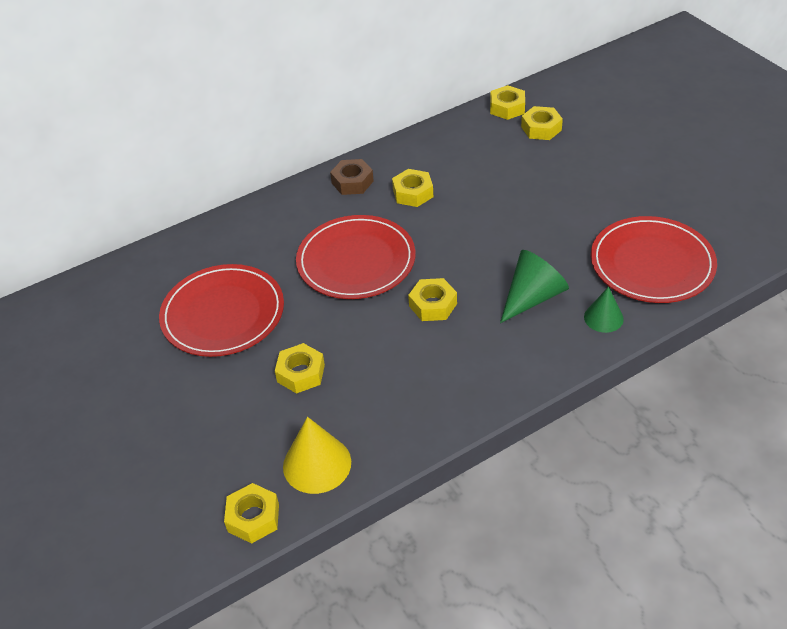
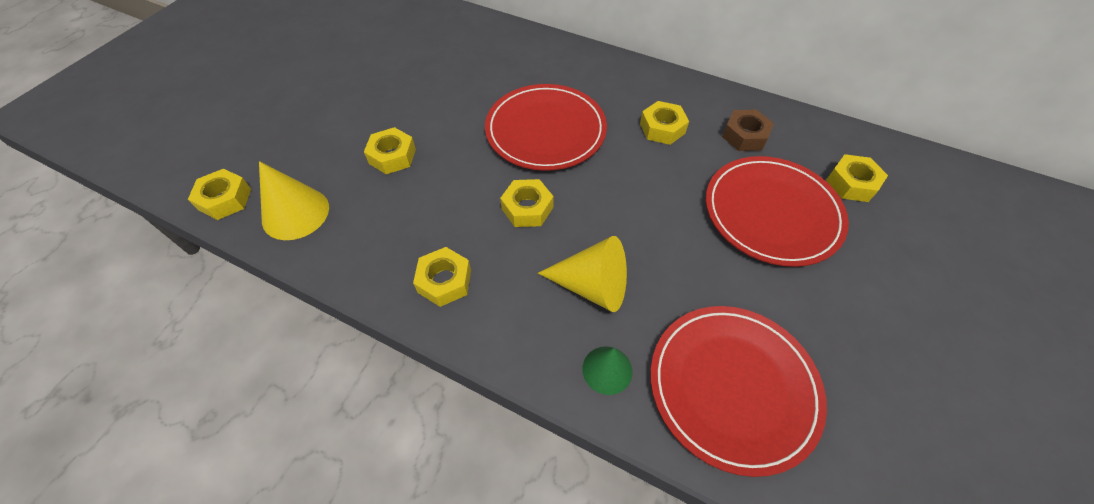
camera: 55 degrees right, 10 degrees up
(223, 314) = (432, 82): red plate -> red plate (772, 213)
(352, 182) = (640, 84): brown nut -> brown nut (744, 136)
(507, 108) = (852, 142): yellow nut -> yellow nut (444, 281)
(532, 297) = (592, 286): green cone -> yellow cone

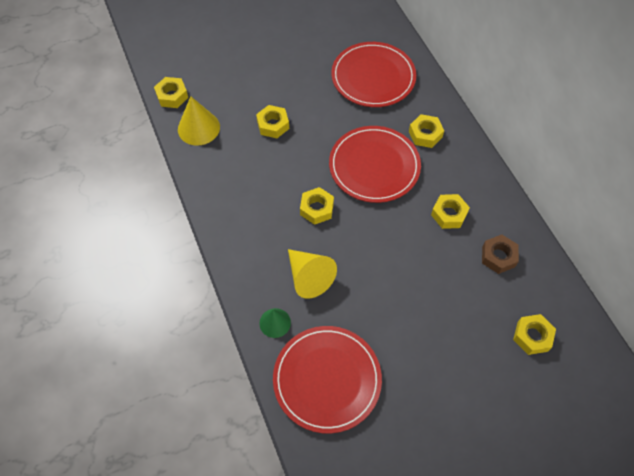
camera: 40 degrees right, 5 degrees up
(444, 281) = (239, 219): yellow nut -> yellow nut (425, 134)
(772, 213) = (456, 314): red plate -> red plate (373, 77)

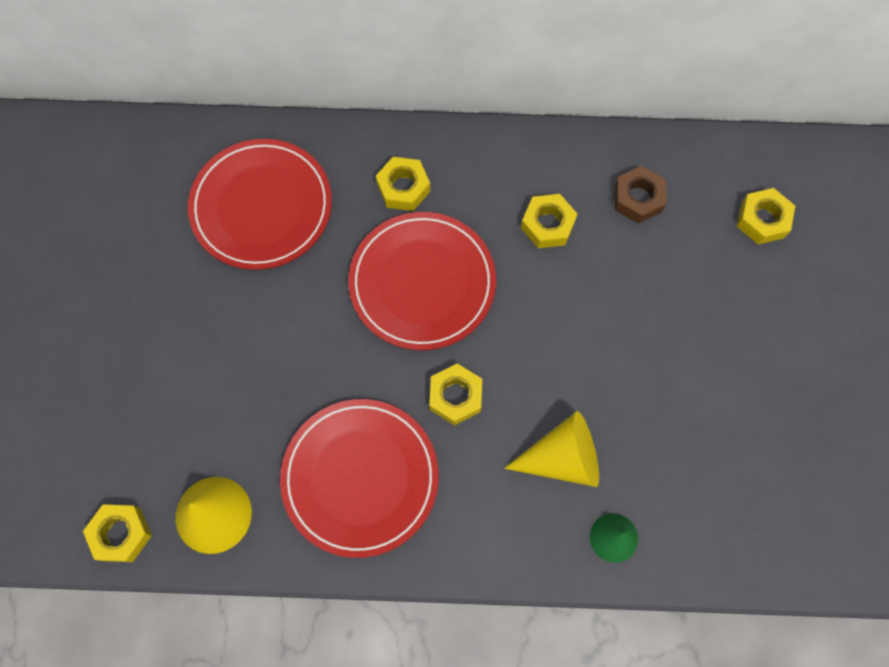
camera: 65 degrees left, 10 degrees up
(273, 125) = (271, 394): yellow nut -> none
(327, 379) = (725, 502): red plate -> red plate (360, 478)

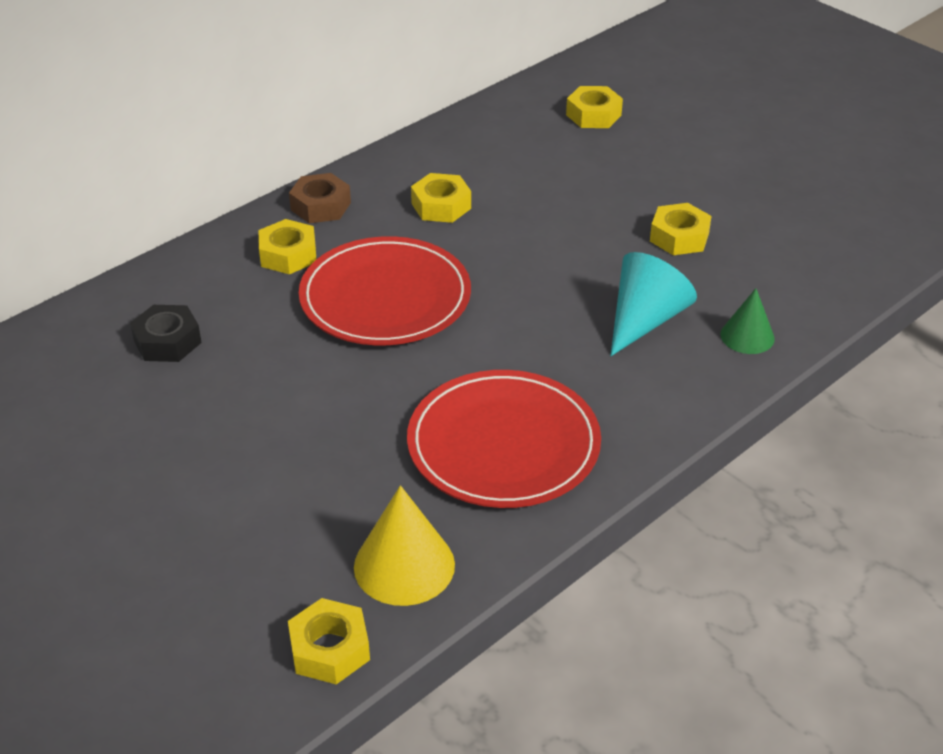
camera: 45 degrees left, 30 degrees down
(261, 207) = (167, 341): red plate -> black nut
(455, 396) = (511, 343): yellow nut -> yellow nut (679, 237)
(562, 458) = (644, 320): yellow cone -> turquoise cone
(638, 198) = (489, 154): brown nut -> brown nut (320, 206)

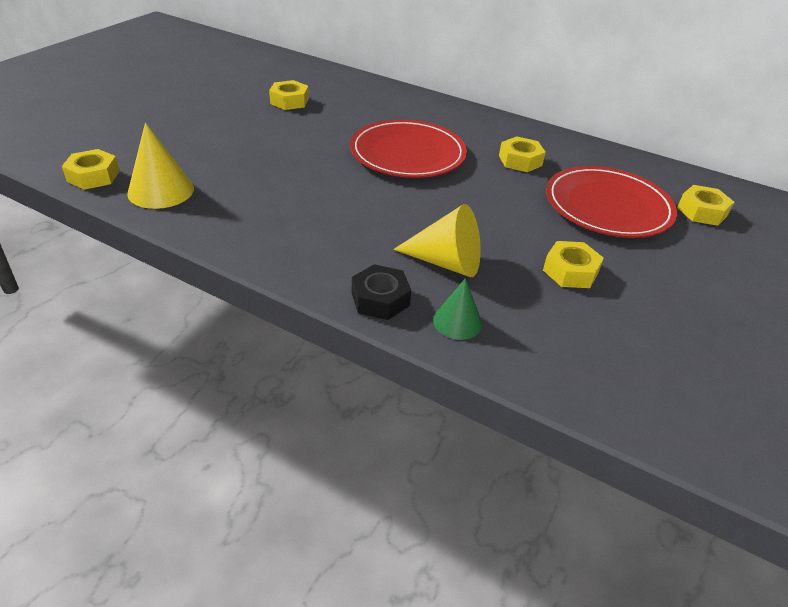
camera: 70 degrees right, 0 degrees up
(167, 341) = (331, 98): black nut -> black nut (380, 299)
(288, 255) = (429, 118): yellow nut -> yellow nut (289, 101)
(320, 206) = (484, 121): brown nut -> none
(503, 444) = (279, 213): red plate -> red plate (608, 206)
(644, 320) = (446, 262): turquoise cone -> yellow cone

